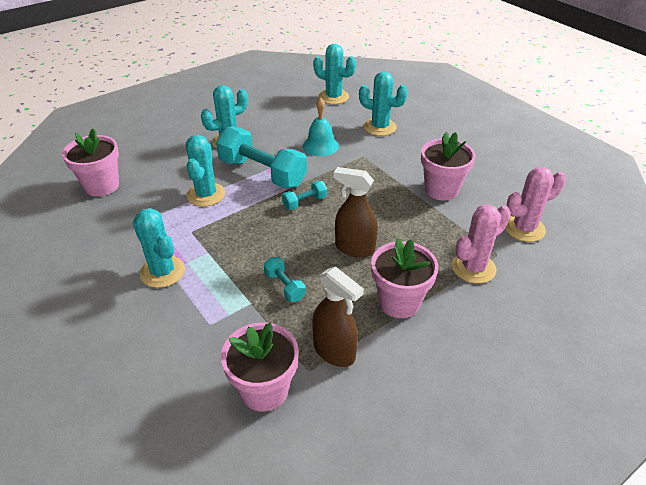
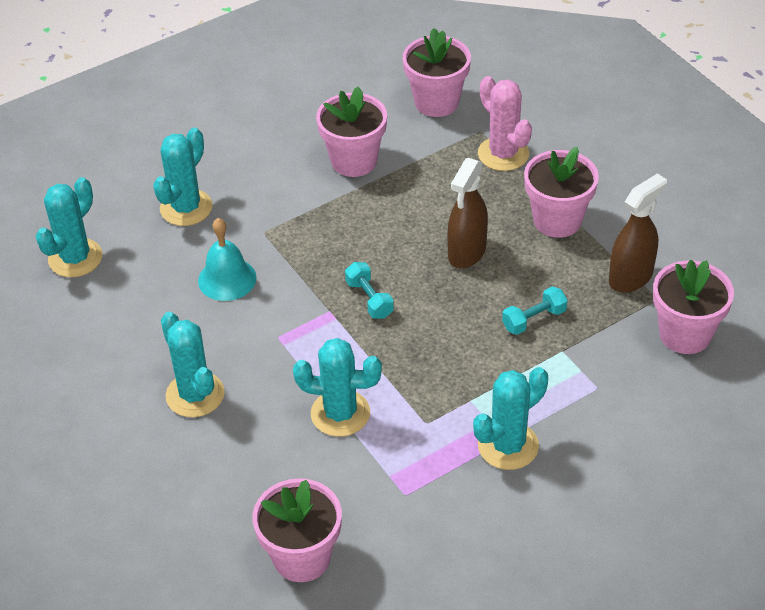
camera: 85 degrees left, 5 degrees up
(262, 173) = (291, 348): turquoise dumbbell -> none
(524, 228) = (436, 102): pink cactus -> pink flower pot

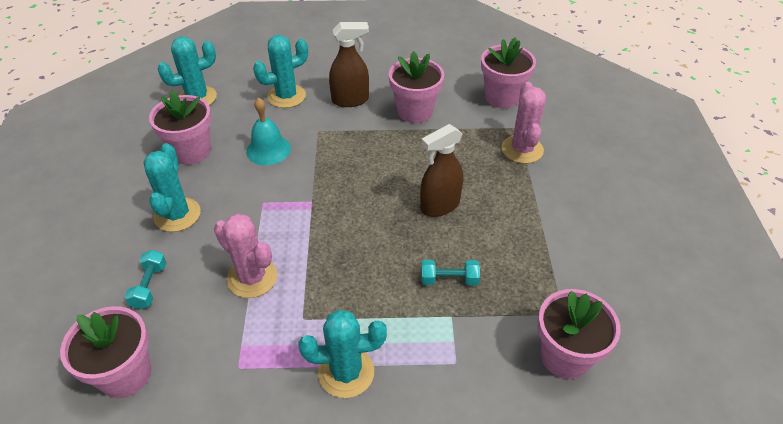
camera: 30 degrees right, 0 degrees up
(340, 413) = (252, 278): turquoise cactus -> pink cactus
(369, 299) = (344, 206): turquoise dumbbell -> turquoise dumbbell (149, 286)
(557, 220) = (526, 213): pink flower pot -> pink flower pot (191, 151)
(631, 277) = (552, 285): brown spray bottle -> brown spray bottle (350, 100)

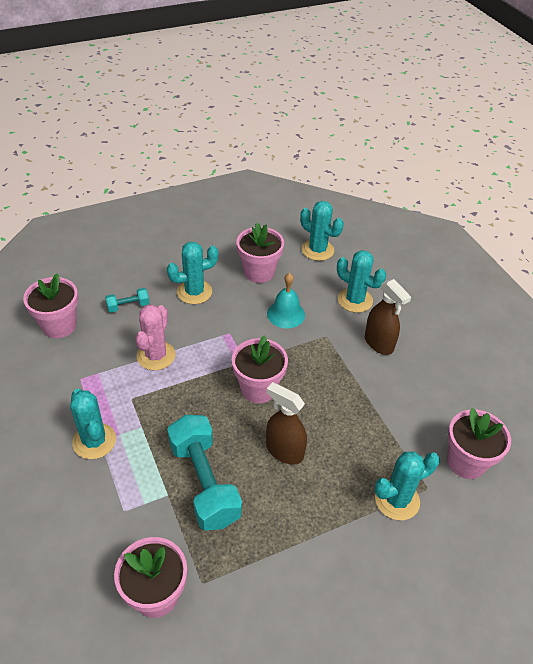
camera: 65 degrees right, 0 degrees up
(415, 111) = (395, 395): pink flower pot -> pink flower pot (258, 388)
(449, 279) = (204, 482): turquoise dumbbell -> turquoise dumbbell, size x2.18
(522, 149) = (397, 500): pink cactus -> turquoise cactus

